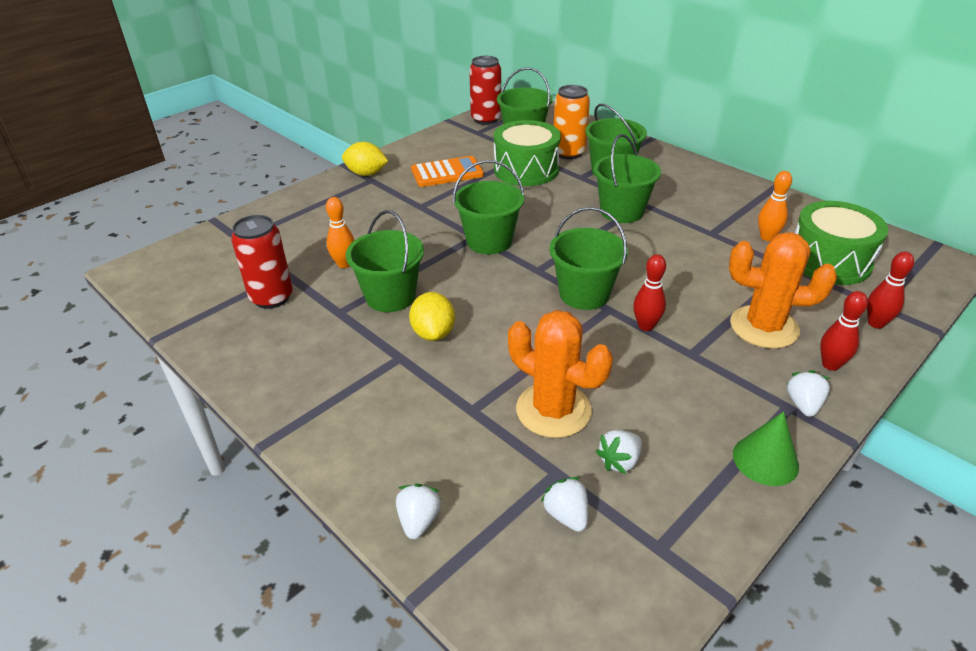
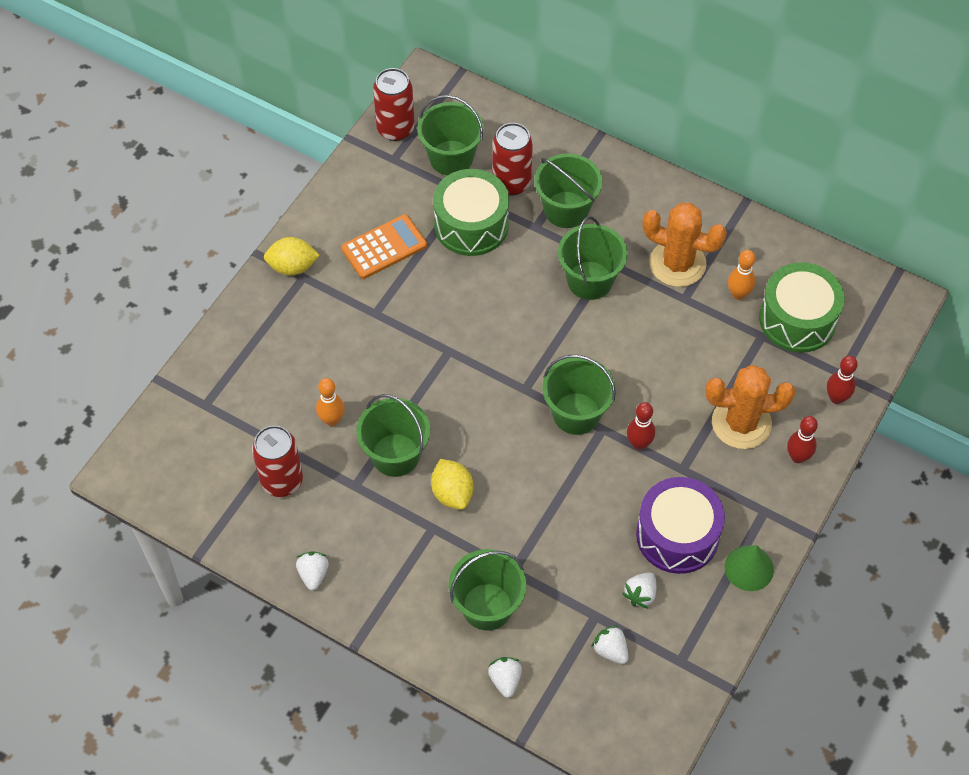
camera: 15 degrees left, 20 degrees up
(489, 241) = (466, 356): green bucket -> green bucket (487, 606)
(553, 410) = (579, 556): orange cactus -> orange cactus (677, 264)
(568, 153) = (511, 183): orange can -> red can
(676, 411) = (677, 535): none -> purple drum
(803, 404) = (776, 506): white strawberry -> white strawberry (313, 574)

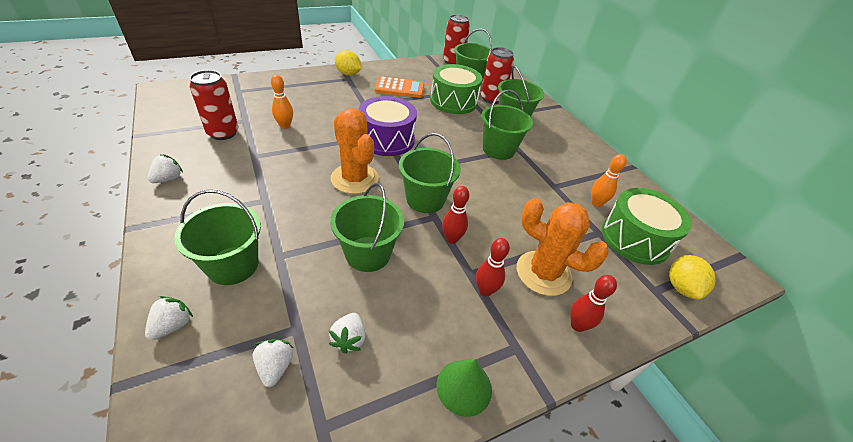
camera: 30 degrees right, 15 degrees down
(395, 455) = (295, 157): green bucket -> green bucket (368, 254)
(452, 493) = (300, 191): yellow lemon -> yellow lemon (681, 287)
(640, 594) = (349, 339): white strawberry -> white strawberry turned 60 degrees counterclockwise
(677, 264) = (563, 169): orange cactus -> orange cactus (354, 179)
(677, 535) = (424, 315): purple drum -> purple drum (387, 139)
(836, 398) = (641, 304): red bowling pin -> red bowling pin (485, 290)

